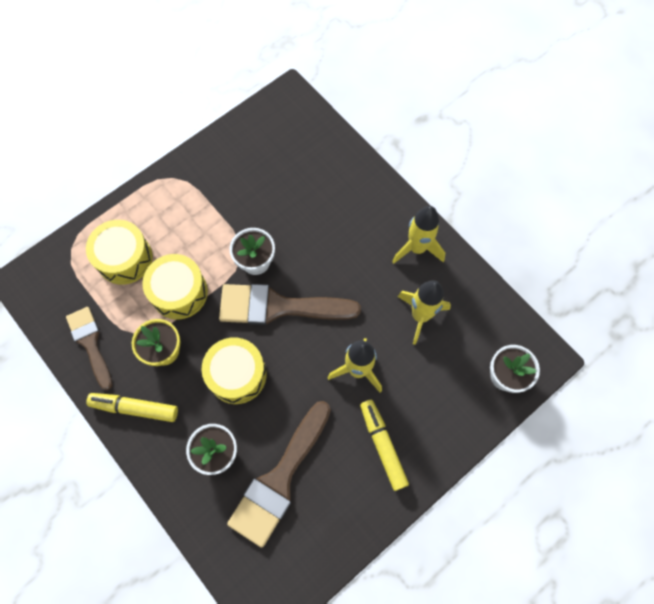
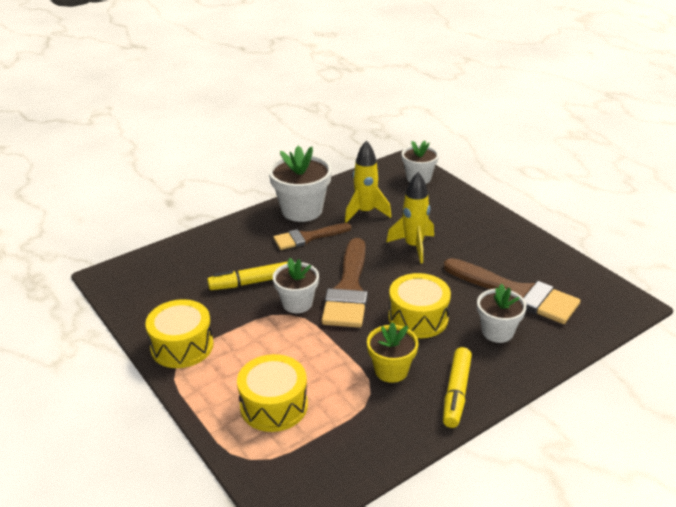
camera: 85 degrees left, 35 degrees down
(90, 343) = (379, 434): brown brush -> brown brush (307, 237)
(179, 292) = (324, 359): yellow drum -> yellow drum (182, 346)
(383, 445) = (479, 237): yellow marker -> yellow marker (250, 282)
(417, 248) = (302, 210): yellow rocket -> white flower pot

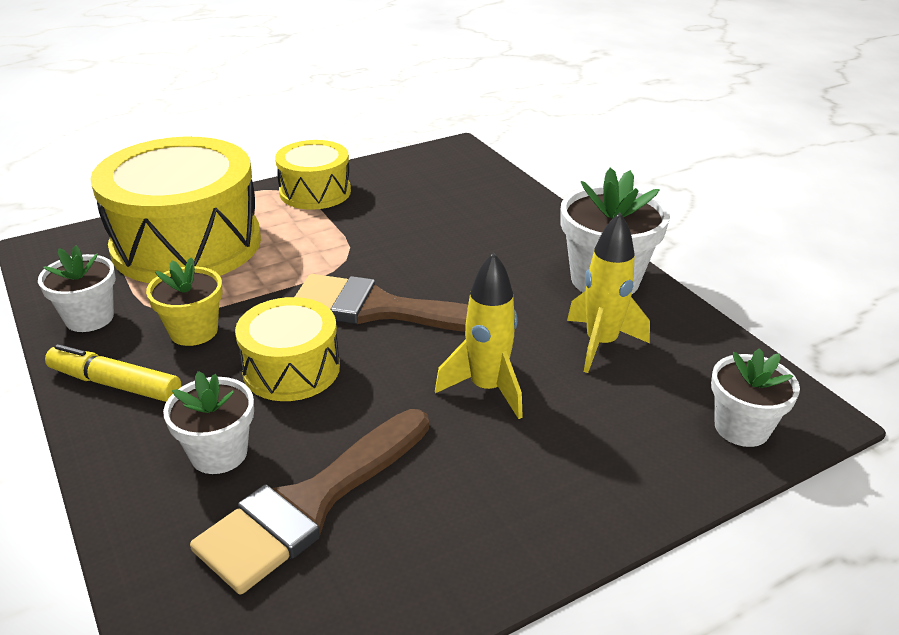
camera: 95 degrees right, 0 degrees up
(250, 282) = (421, 233): yellow marker -> none
(274, 405) = (187, 244): yellow drum -> yellow drum, size x1.86
(297, 303) = (365, 266): white flower pot -> white flower pot (89, 318)
(307, 237) = (525, 281): brown brush -> none

